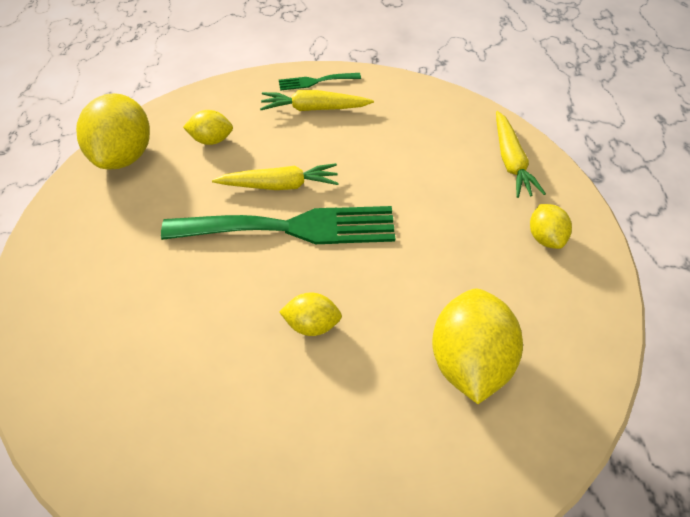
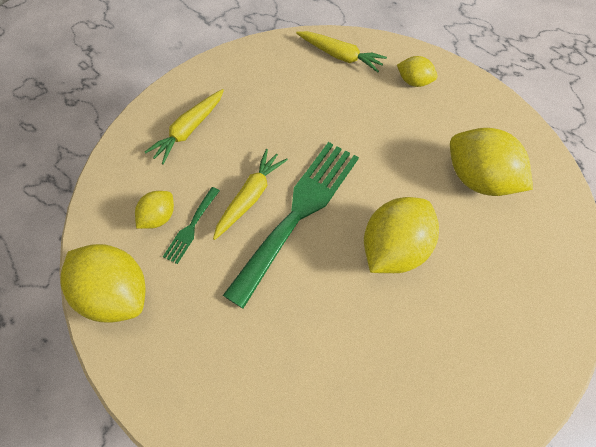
camera: 55 degrees left, 10 degrees up
(312, 325) = (394, 248): yellow lemon -> yellow lemon, size x1.90
(315, 81) = (159, 112): green fork -> green fork (191, 227)

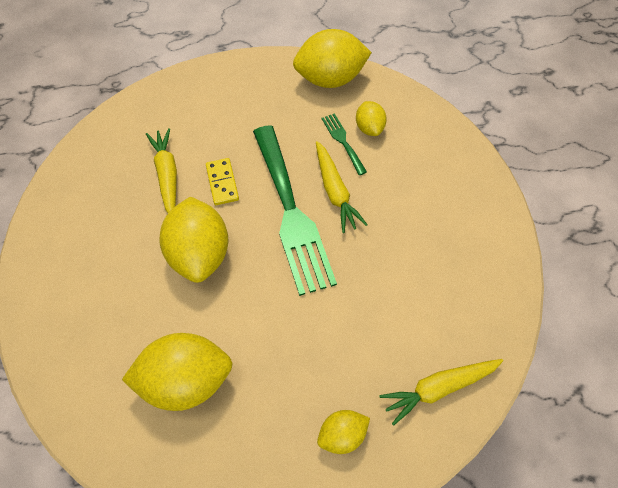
camera: 130 degrees right, 0 degrees up
(189, 130) = (440, 191): yellow carrot -> yellow carrot (167, 175)
(319, 289) = (222, 183): none -> yellow domino

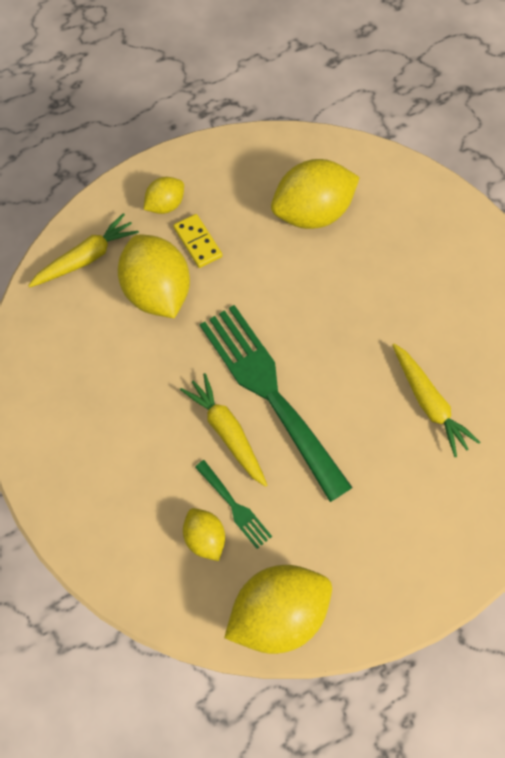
camera: 165 degrees right, 5 degrees up
(200, 253) = (350, 324): yellow lemon -> yellow lemon (157, 292)
(222, 183) = (361, 410): yellow domino -> yellow domino (197, 242)

